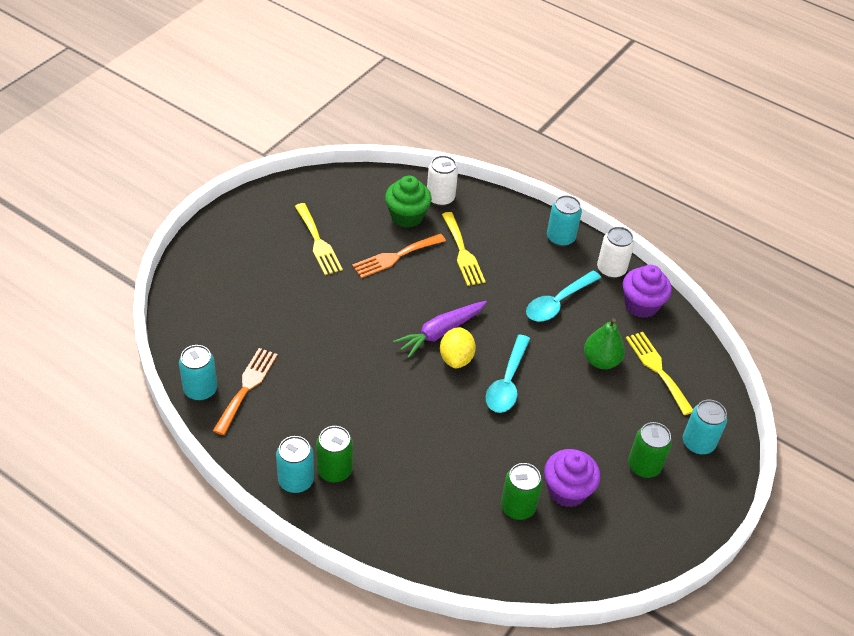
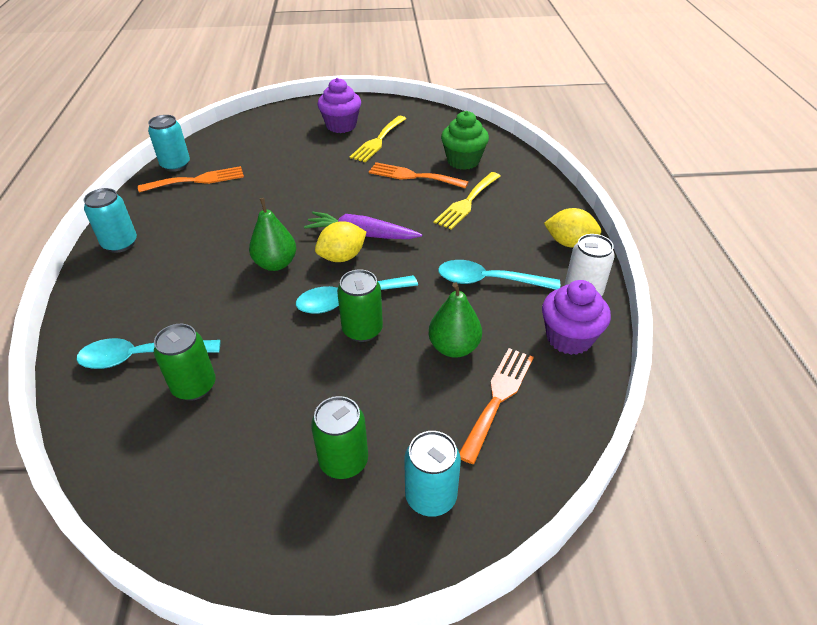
camera: 55 degrees right, 5 degrees down
(334, 470) = (147, 256): green can -> green can (362, 330)
(426, 399) = (276, 264): none -> green pear
(440, 198) = (508, 165): white can -> none
(460, 524) = (141, 357): none -> turquoise spoon
(560, 238) = (569, 243): turquoise can -> yellow lemon
(567, 491) = (248, 413): purple cupcake -> purple cupcake (341, 126)
(657, 369) = (498, 398): yellow fork -> orange fork

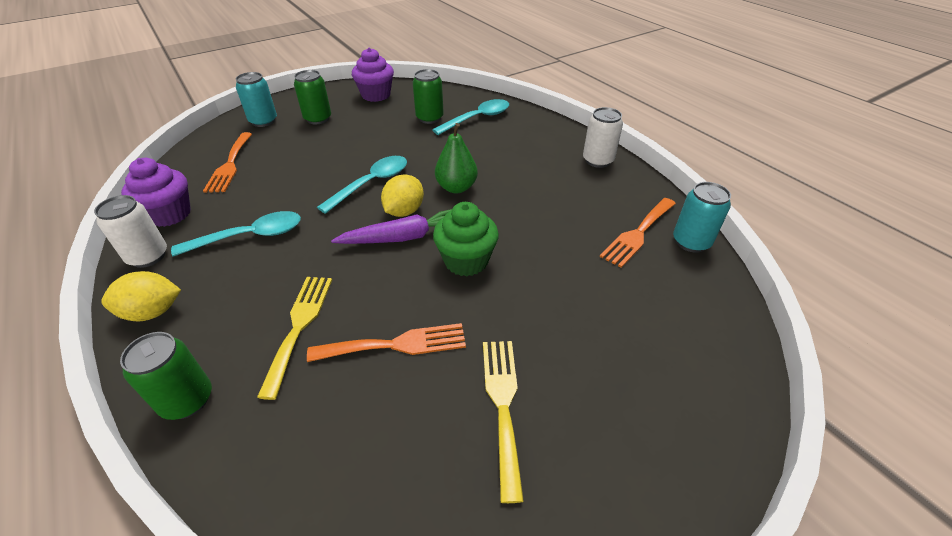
camera: 150 degrees right, 0 degrees up
(120, 244) = (597, 160): turquoise can -> white can
(341, 126) = (597, 418): purple cupcake -> purple cupcake (376, 95)
(362, 330) = (347, 170): green can -> green can (187, 400)
(454, 347) = (270, 180): green pear -> none
(463, 161) = (332, 416): green cupcake -> green cupcake (466, 261)

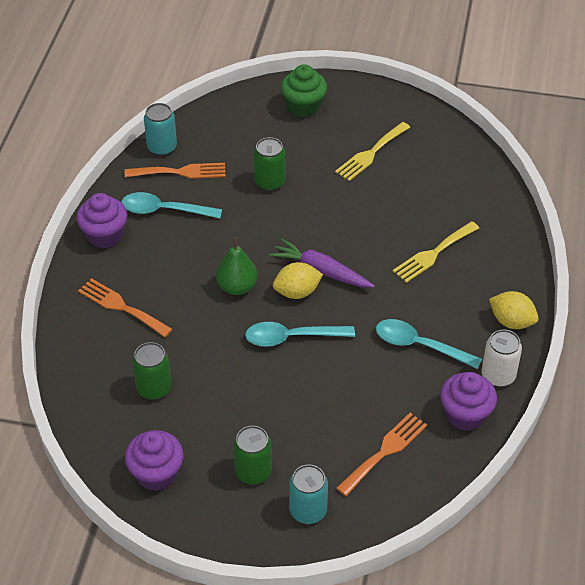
camera: 135 degrees left, 5 degrees up
(187, 400) = (513, 252): green can -> green can (270, 182)
(396, 344) = (392, 209): orange fork -> orange fork (121, 307)
(466, 261) = (302, 227): green cupcake -> green cupcake (303, 106)
(477, 118) = (115, 354): turquoise spoon -> turquoise spoon (164, 210)
(597, 160) = (105, 236): white can -> purple cupcake

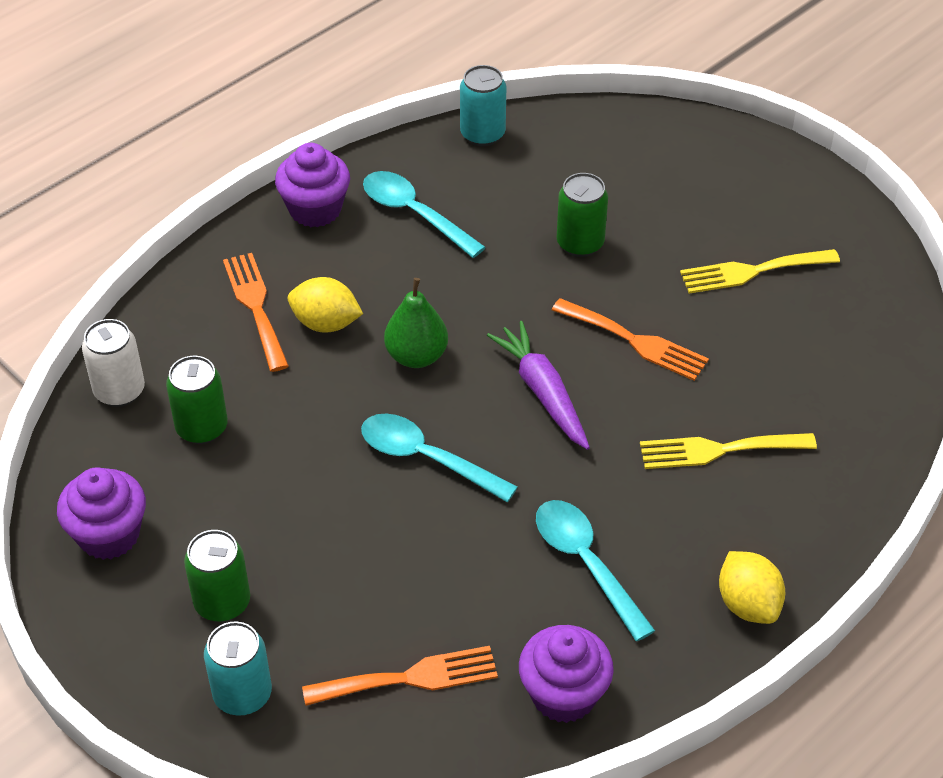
camera: 35 degrees right, 0 degrees up
(180, 172) = (477, 176): orange fork -> orange fork (635, 341)
(297, 292) = (486, 403): yellow lemon -> yellow lemon (326, 323)
(303, 106) = (715, 166): green cupcake -> none
(498, 375) = (659, 668): white can -> white can (119, 391)

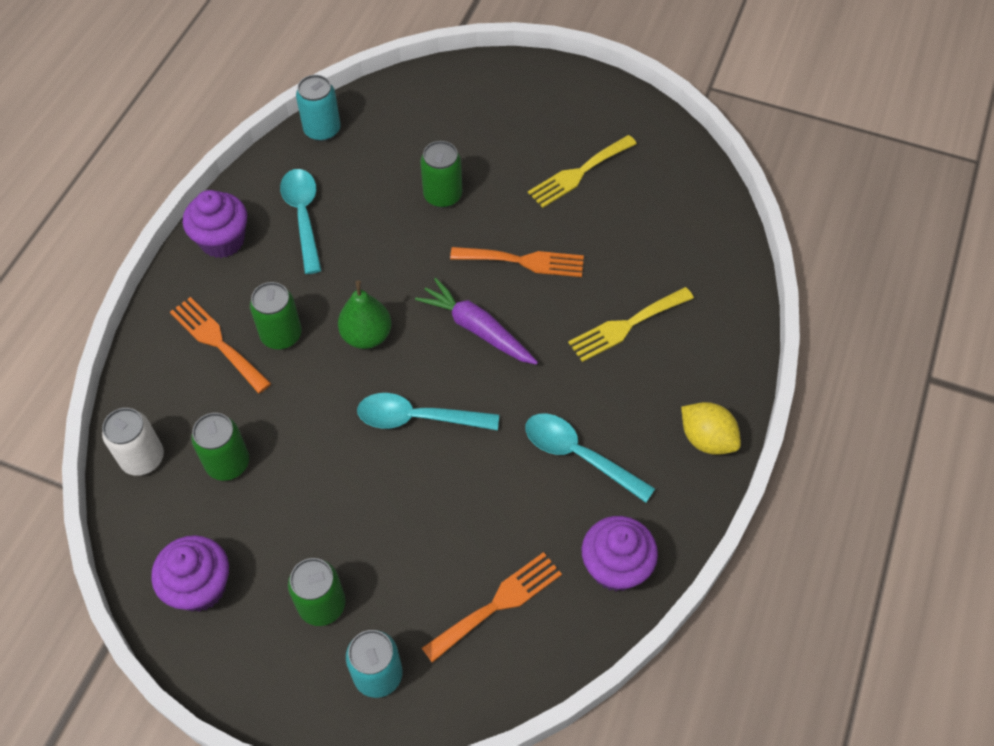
camera: 25 degrees left, 10 degrees up
(326, 323) = (281, 335): yellow lemon -> green can
(414, 214) = (303, 216): turquoise spoon -> turquoise spoon turned 60 degrees clockwise

